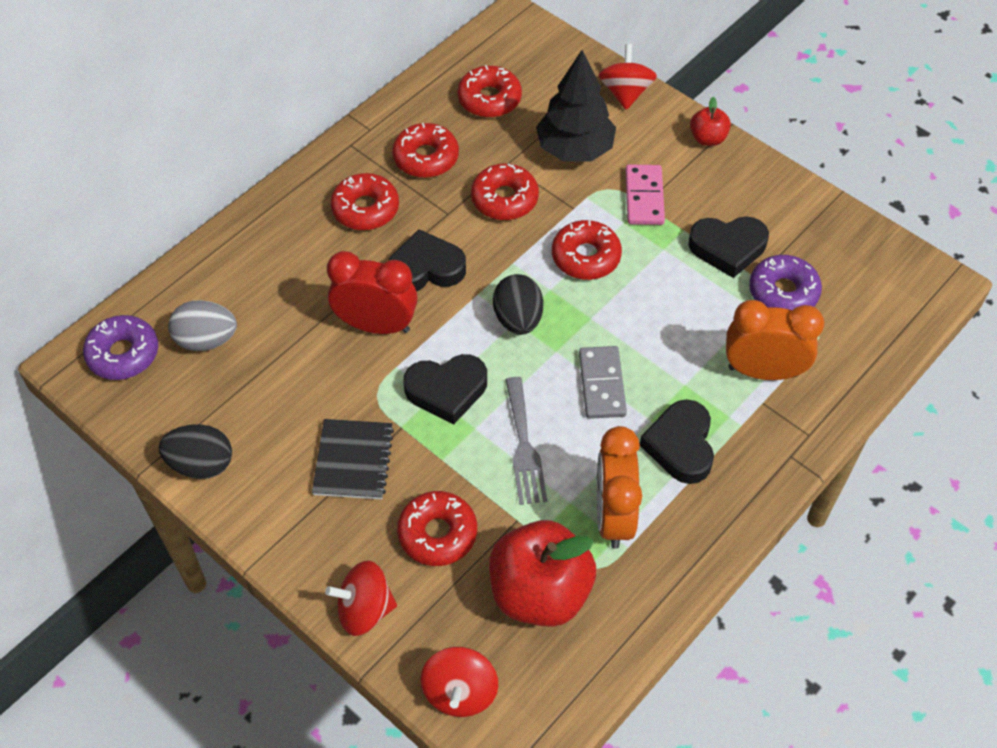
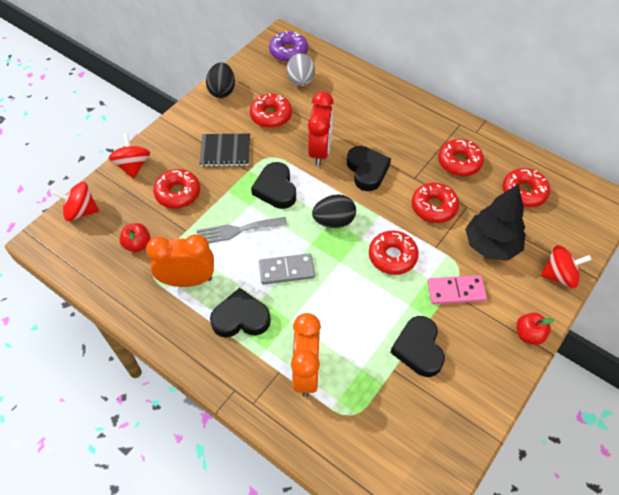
camera: 85 degrees right, 0 degrees up
(365, 209) = (408, 137): red donut -> red donut (271, 115)
(540, 592) = (137, 244): red apple -> red apple, size x0.48
(783, 292) = (382, 388): purple donut -> none

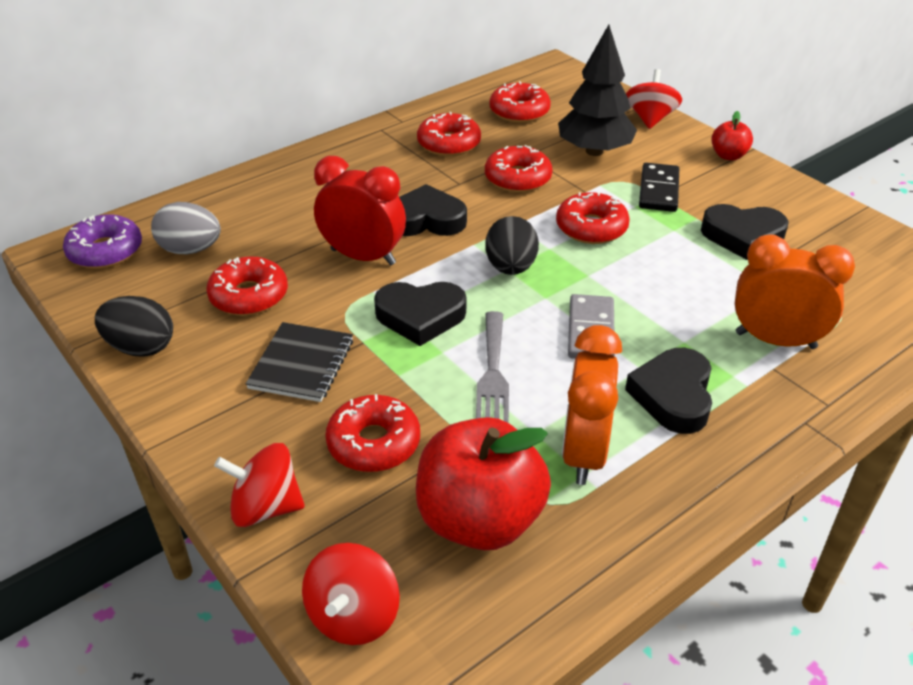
camera: 75 degrees left, 15 degrees down
(137, 244) = (480, 519): red apple -> red apple, size x2.10
(456, 291) = (658, 190): pink domino -> black domino

